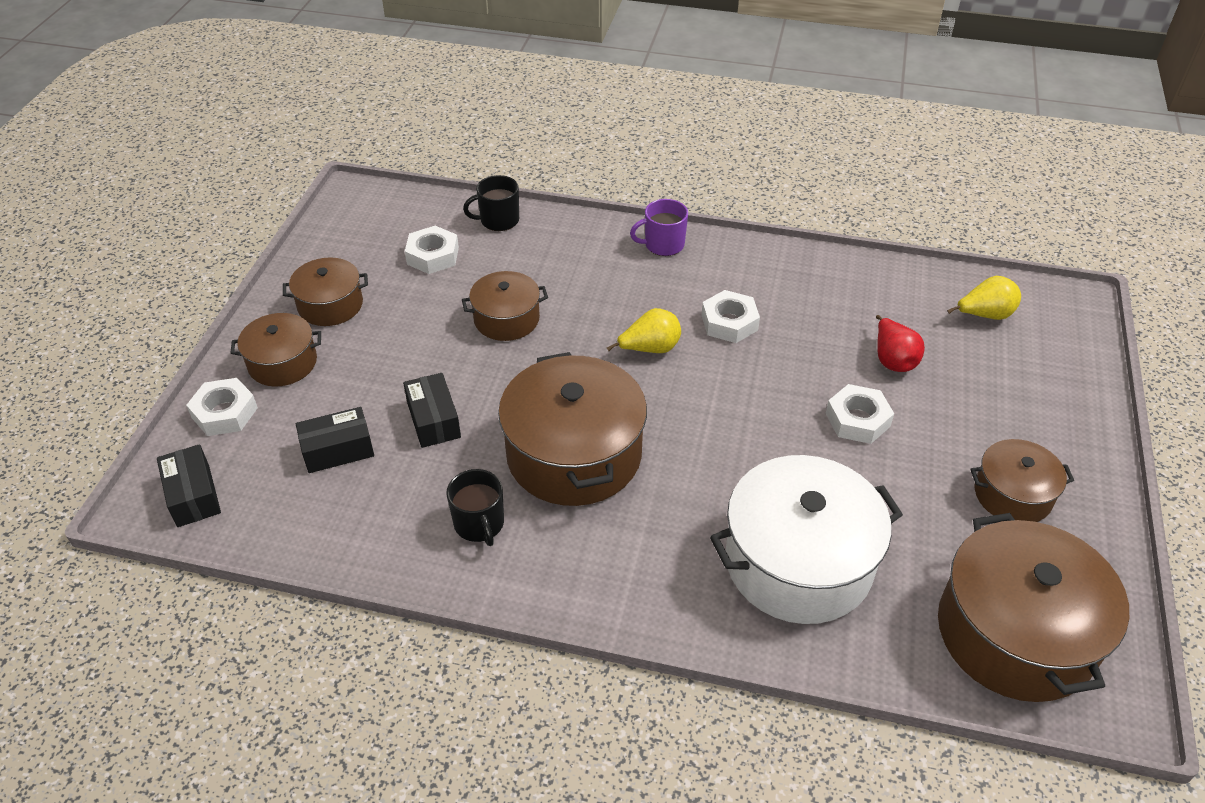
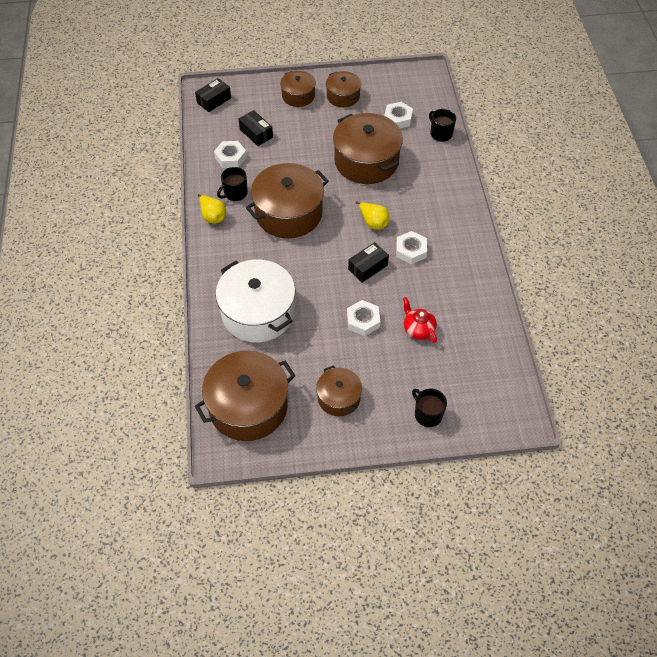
camera: 70 degrees right, 10 degrees up
(224, 413) = (261, 90): white nut -> white nut (230, 157)
(434, 420) = (287, 158): black box -> black box (368, 267)
(506, 319) = (366, 161): brown pot -> brown pot, size x1.82
(663, 244) = (460, 206): purple mug -> none
(893, 360) = (418, 329): red pear -> red teapot
(984, 315) = (482, 370): yellow pear -> yellow pear (213, 216)
(1057, 396) = (427, 414): none -> black mug

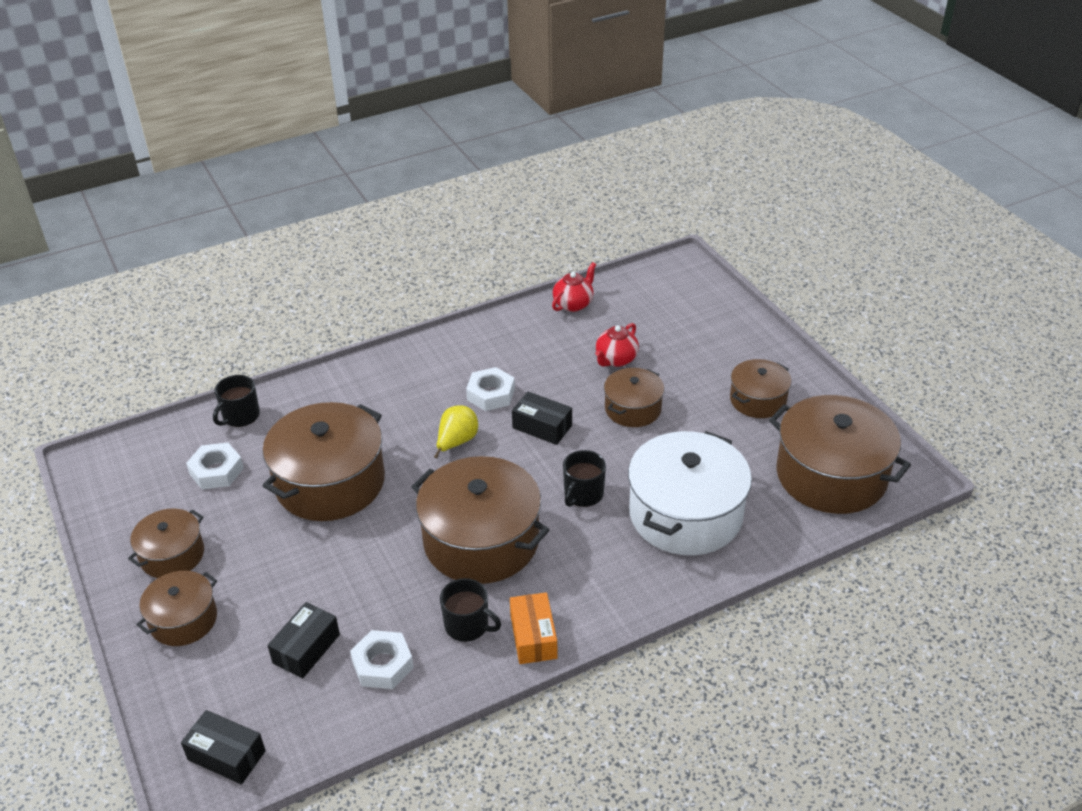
camera: 110 degrees left, 15 degrees down
(213, 216) = (533, 637): yellow pear -> orange box
(363, 321) = (633, 409): white nut -> brown pot
(427, 414) = (726, 328): black mug -> black mug (583, 494)
(493, 326) = (573, 304): none -> red teapot

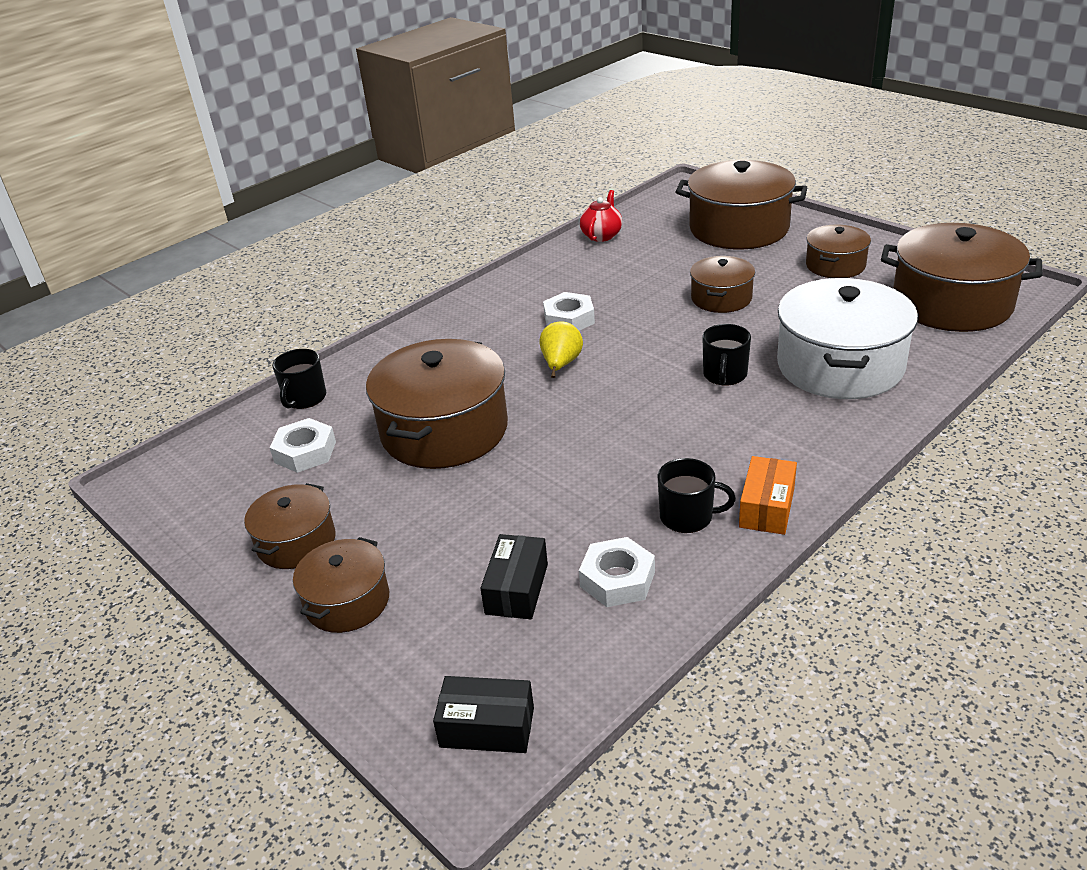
camera: 15 degrees left, 5 degrees down
(481, 541) = (647, 439): brown pot -> brown pot (739, 228)
(533, 637) = (767, 507): orange box -> orange box turned 45 degrees clockwise
(542, 427) = (641, 332): black box -> none
(616, 359) = (675, 266): red teapot -> none

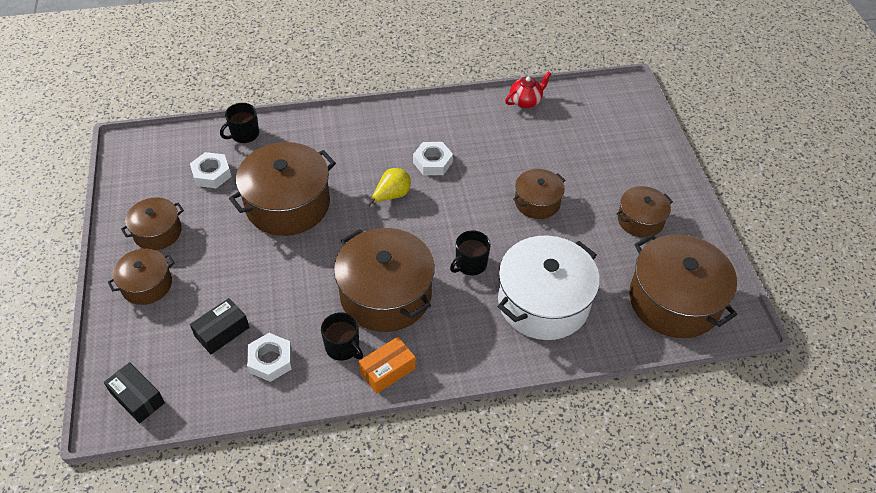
camera: 30 degrees right, 15 degrees up
(739, 228) = (618, 148): brown pot -> brown pot (386, 294)

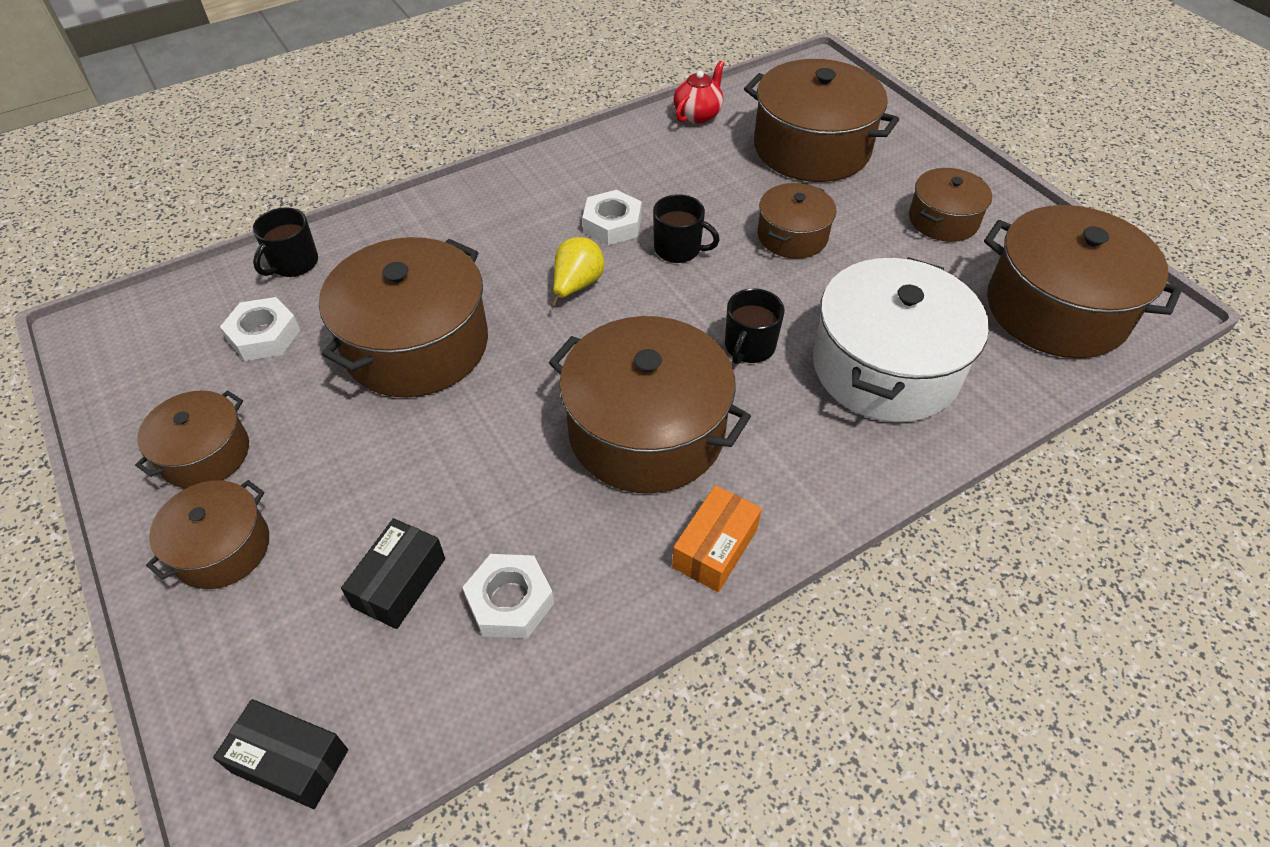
camera: 20 degrees left, 0 degrees up
(343, 347) = (622, 536): black mug -> black mug (678, 249)
(585, 145) = (811, 148): none -> brown pot

